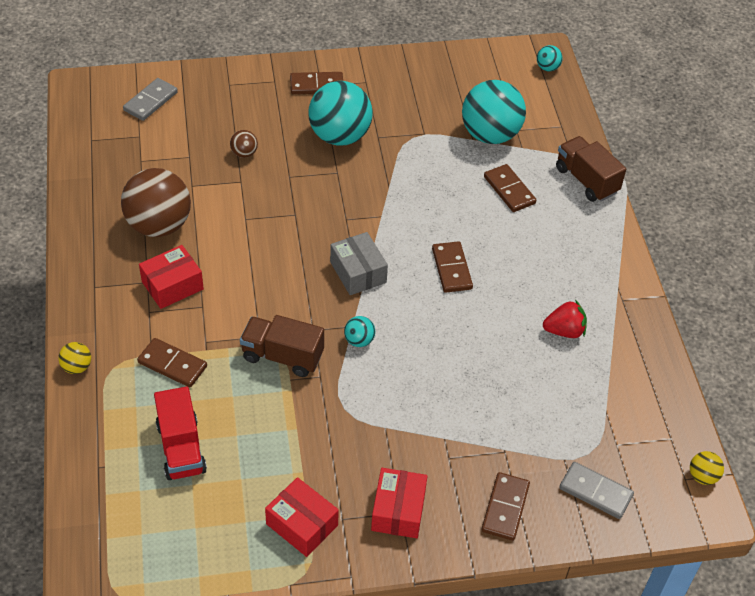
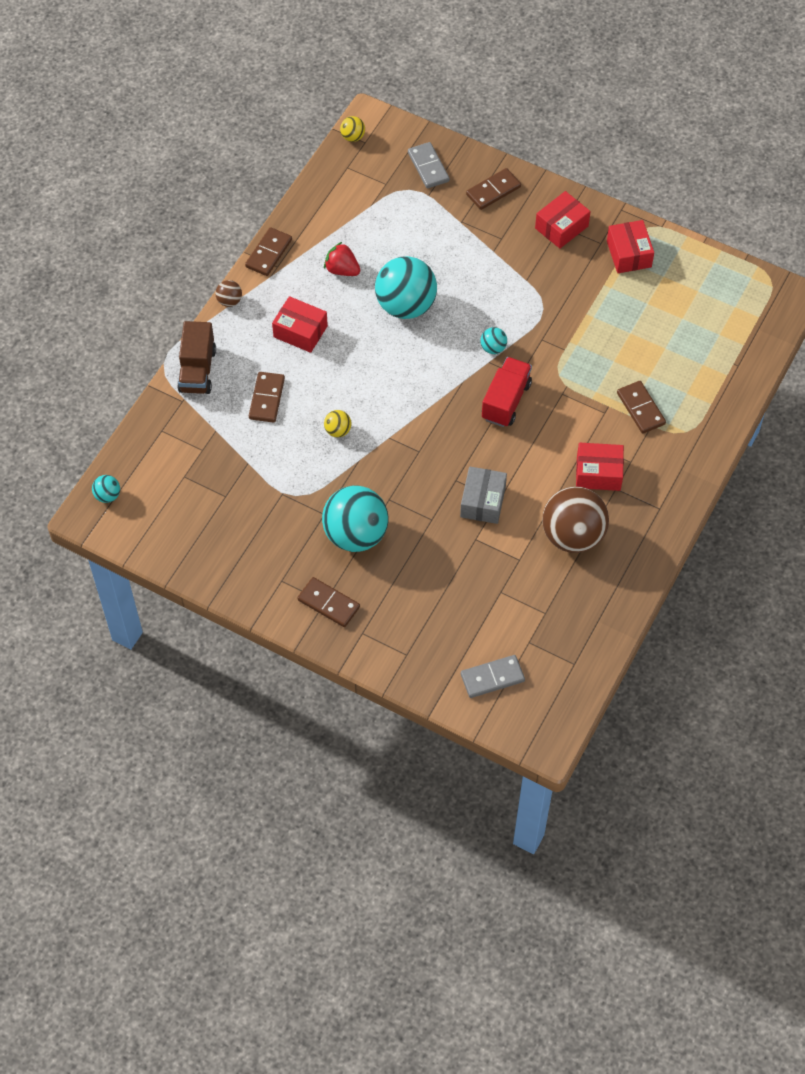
camera: 140 degrees left, 10 degrees up
(77, 367) = (711, 447): yellow ball -> yellow ball (338, 430)
(181, 448) = (674, 345): red truck -> red truck (506, 401)
(244, 153) = (451, 566): brown ball -> brown ball (229, 301)
(282, 356) = (557, 368): brown truck -> none
(358, 272) = (448, 400): grey box -> grey box (482, 501)
(451, 269) = (376, 361): brown domino -> brown domino (269, 253)
(490, 135) = (229, 458): turquoise ball -> turquoise ball (406, 305)
(541, 256) = (300, 331): none -> red box

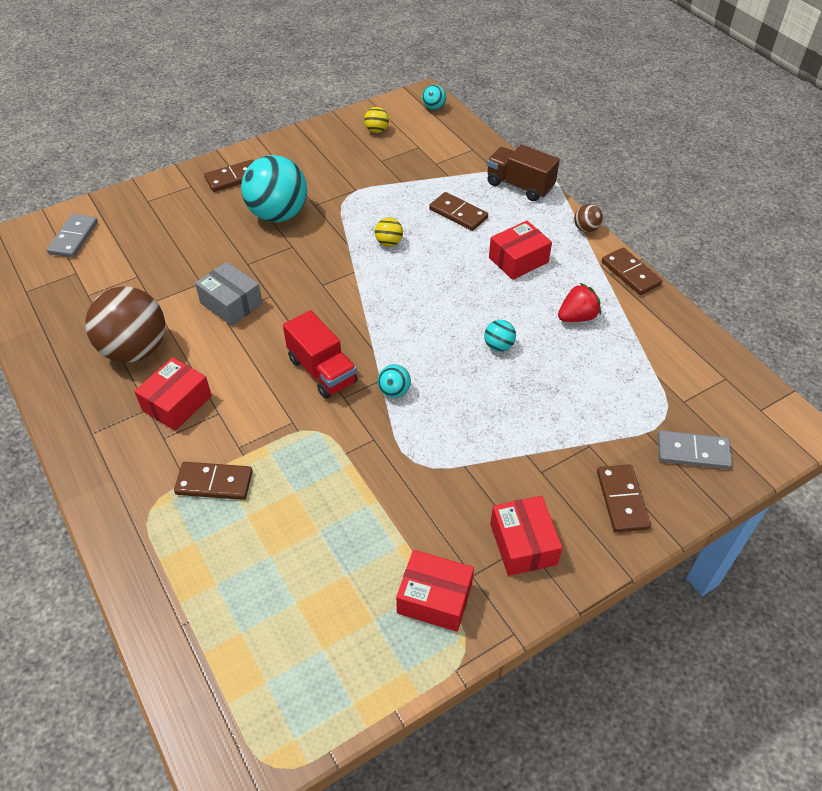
camera: 120 degrees right, 10 degrees down
(353, 137) = (773, 402): yellow ball -> yellow ball (376, 130)
(406, 305) = (498, 346): turquoise ball -> turquoise ball, size x0.43

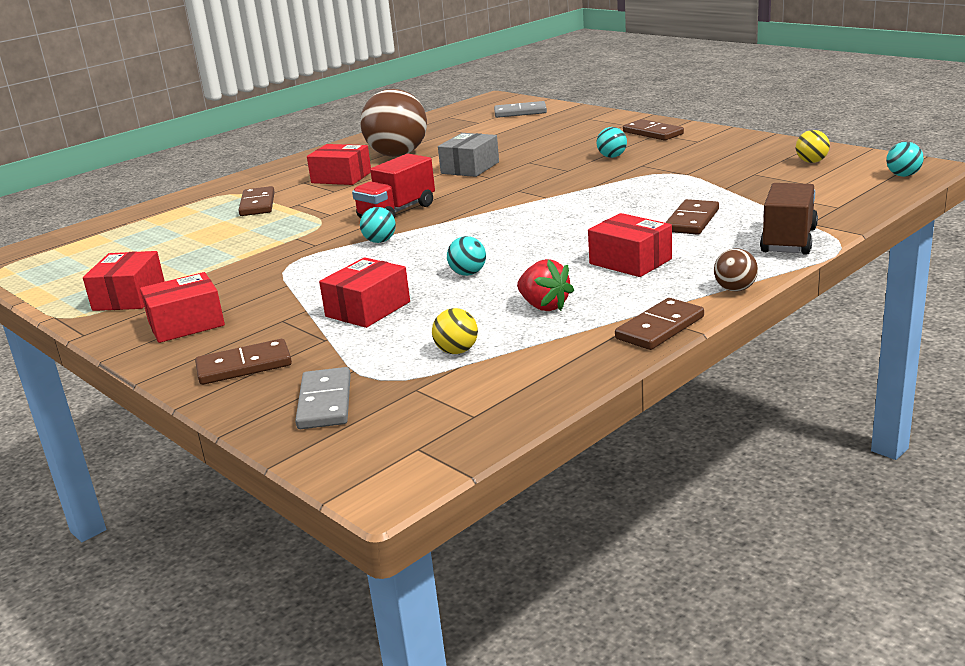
camera: 80 degrees right, 25 degrees down
(278, 214) = (612, 156): turquoise ball -> turquoise ball, size x0.43
(389, 243) = (607, 201): yellow ball -> yellow ball (457, 351)
(542, 414) = (368, 309): none -> red box

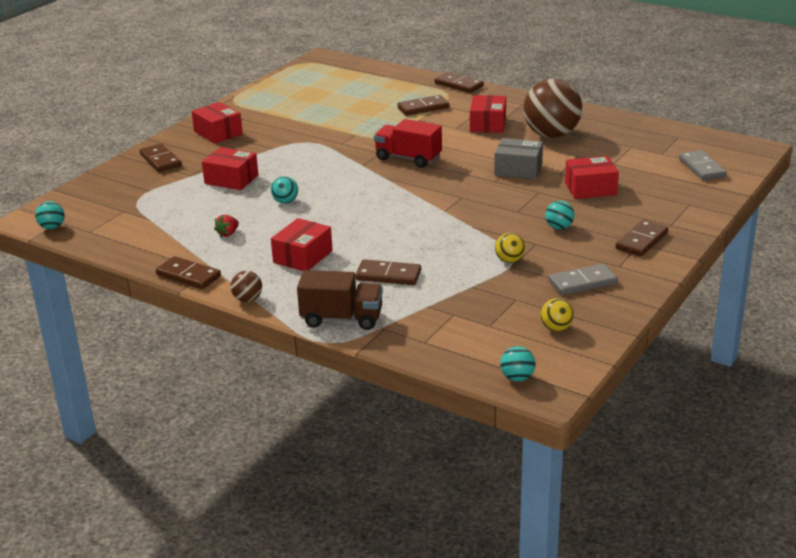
camera: 75 degrees right, 5 degrees up
(129, 297) = (259, 108): red box -> red box (590, 188)
(212, 188) = (459, 85): none -> brown domino
(325, 402) = (114, 190): grey domino -> grey domino (582, 282)
(380, 241) = (347, 163): turquoise ball -> turquoise ball (52, 227)
(457, 351) = (167, 215): yellow ball -> yellow ball (509, 260)
(544, 306) = (228, 234): red strawberry -> red strawberry, size x0.65

